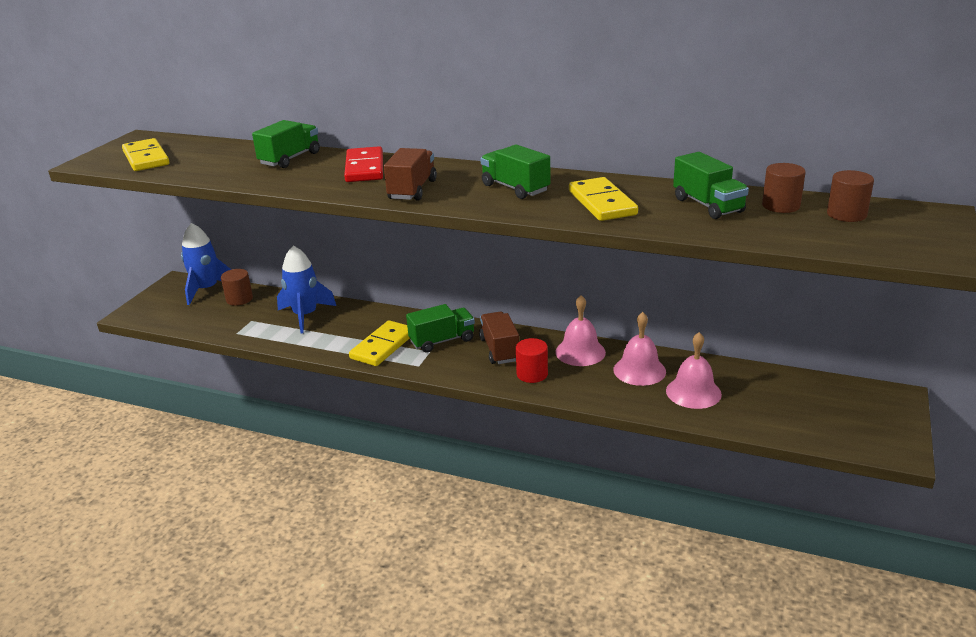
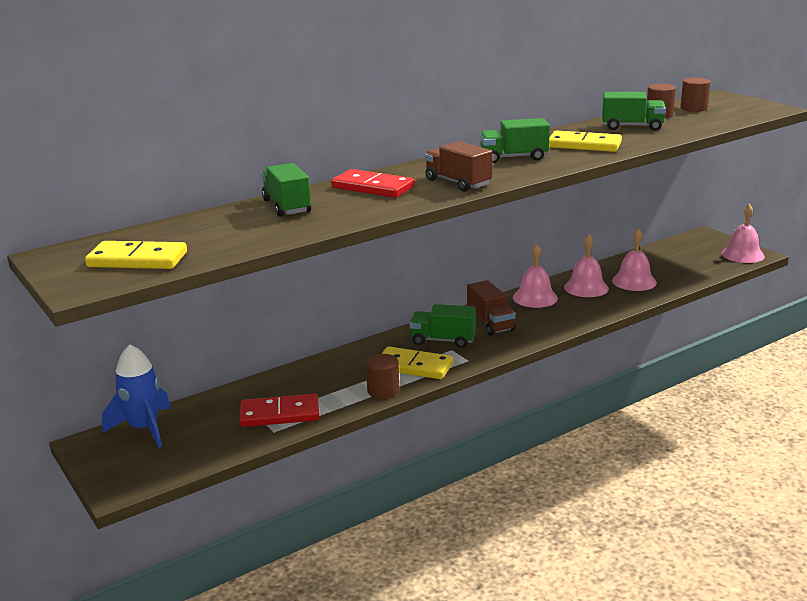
camera: 55 degrees left, 5 degrees down
(239, 299) = (201, 414): brown cylinder -> brown cylinder (383, 390)
(261, 325) = (280, 414): none -> red domino
(305, 316) = (298, 388): blue rocket -> none
(383, 346) = (414, 366): yellow domino -> yellow domino turned 45 degrees counterclockwise
(442, 341) = (443, 340): green truck -> green truck turned 90 degrees counterclockwise
(499, 350) = (490, 323): brown truck -> brown truck turned 135 degrees counterclockwise
(532, 374) = (542, 322): red cylinder -> none
(880, 440) = (742, 254): none -> pink bell

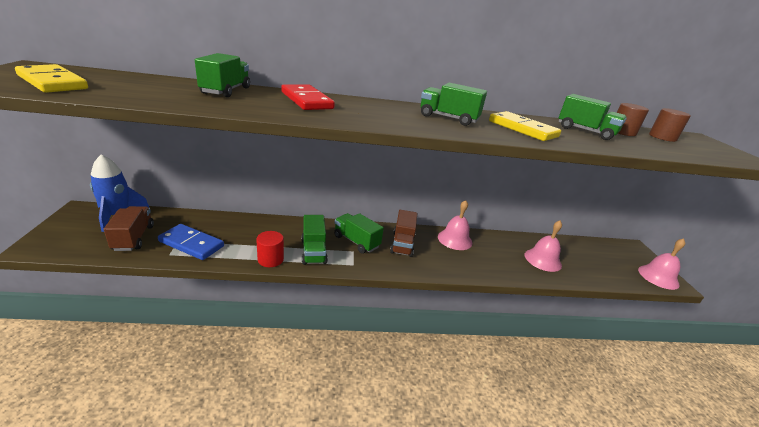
camera: 25 degrees right, 5 degrees up
(280, 414) = (191, 244): red domino -> blue domino
(383, 390) = (270, 259): brown cylinder -> red cylinder
(414, 366) = (313, 251): yellow domino -> green truck
(458, 183) = (370, 117): brown truck -> brown truck (133, 238)
(586, 287) = (500, 248): pink bell -> none

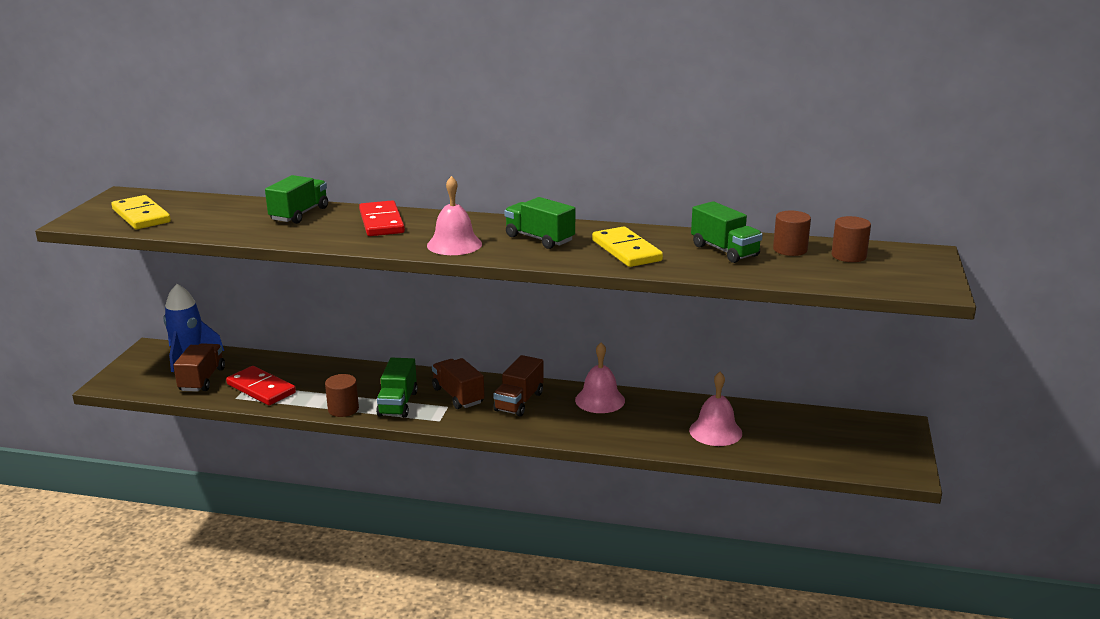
camera: 20 degrees right, 5 degrees down
(191, 244) = (261, 389): blue domino -> red domino
(270, 259) = (343, 409): red cylinder -> brown cylinder
(356, 241) = (458, 396): green truck -> brown truck
(658, 277) = (891, 464): pink bell -> pink bell (454, 244)

